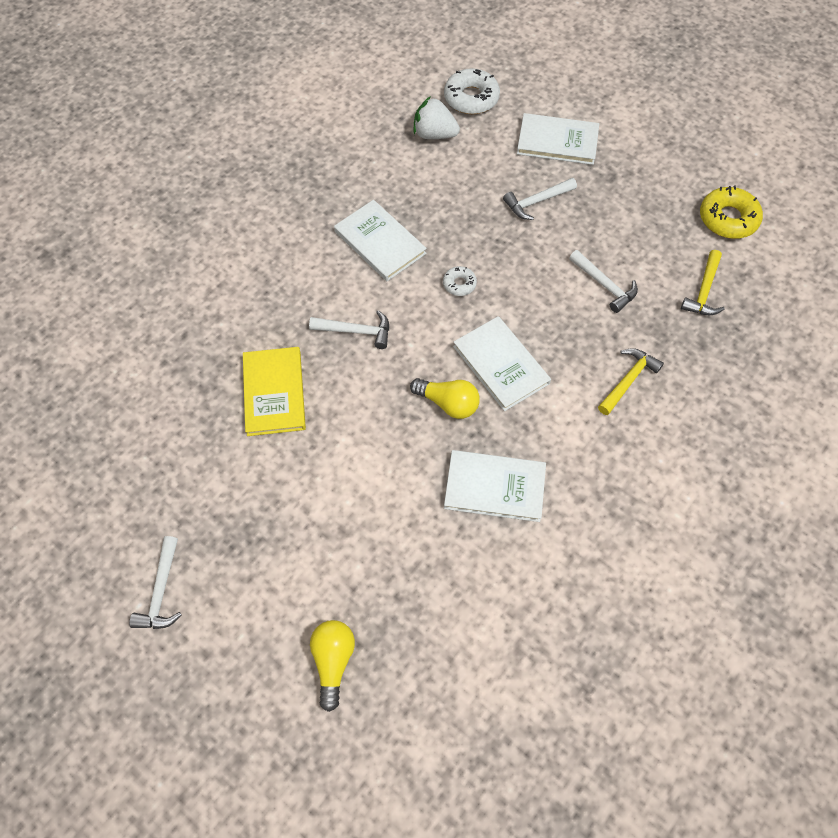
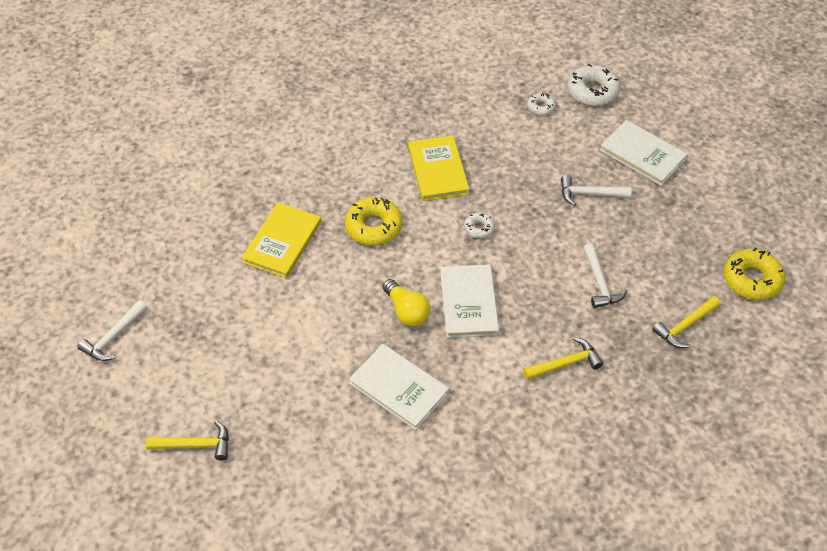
camera: 30 degrees right, 10 degrees down
(333, 661) = (195, 445): yellow light bulb -> yellow hammer
(356, 331) = (373, 227): white hammer -> yellow donut
(380, 243) = (437, 170): white book -> yellow book
(434, 134) = (541, 107): white strawberry -> white donut

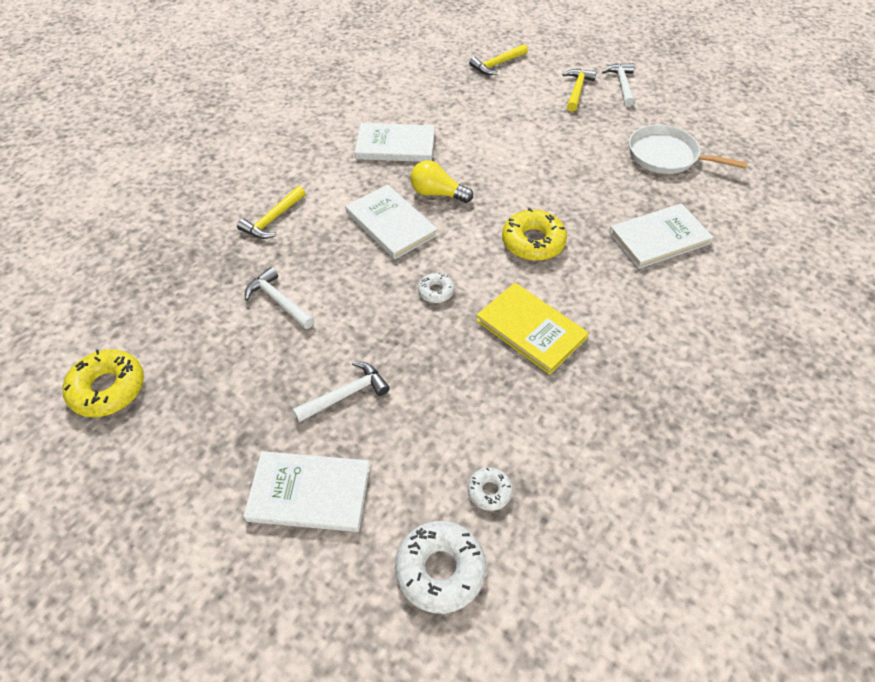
camera: 145 degrees right, 0 degrees up
(184, 239) = (666, 156): none -> white pan
(281, 180) = (659, 238): none -> white book
(282, 242) = (592, 191): yellow book -> none
(685, 326) = (171, 302): yellow hammer -> yellow hammer (577, 90)

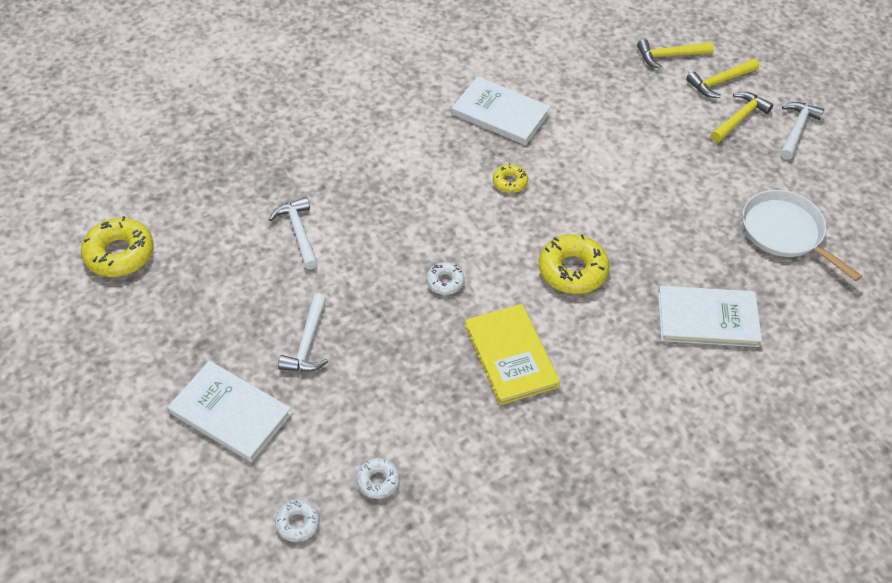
camera: 25 degrees right, 0 degrees up
(273, 220) = (337, 149): yellow hammer -> yellow hammer (720, 82)
(346, 394) = (308, 343): white hammer -> white hammer turned 105 degrees clockwise
(391, 224) = (444, 197): white book -> none
(437, 193) = (510, 182): yellow light bulb -> yellow donut
(440, 570) = (298, 523): white donut -> white donut, size x0.54

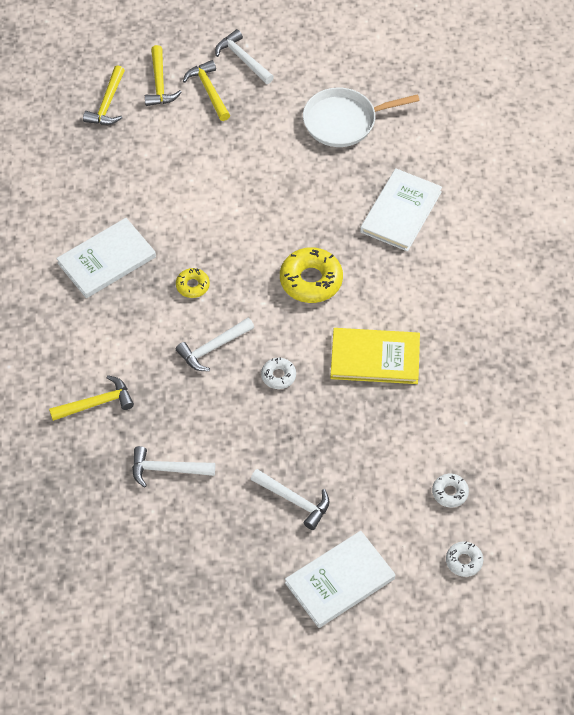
camera: 65 degrees left, 5 degrees up
(119, 254) = (118, 626): yellow donut -> none
(345, 159) = (96, 403): none -> yellow hammer
(448, 220) = (213, 348): none -> white hammer

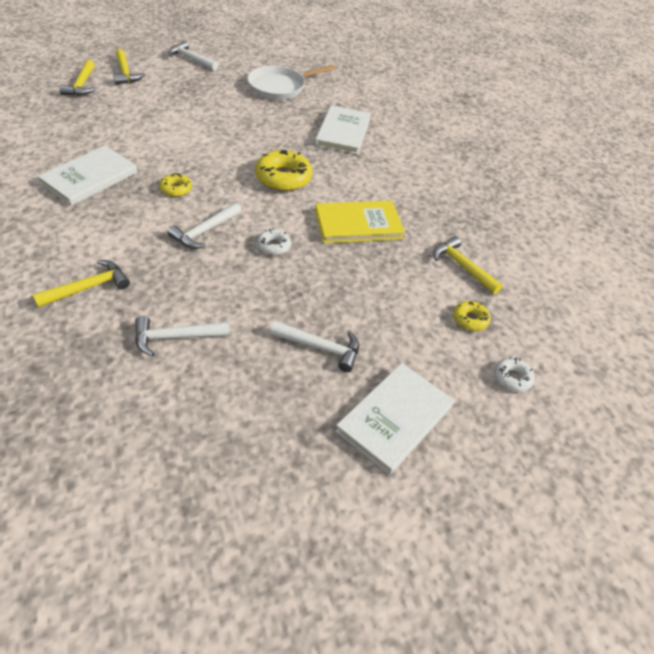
camera: 20 degrees left, 10 degrees down
(208, 90) = (167, 75): yellow hammer -> yellow hammer (462, 266)
(450, 493) = (470, 319): white donut -> yellow donut

